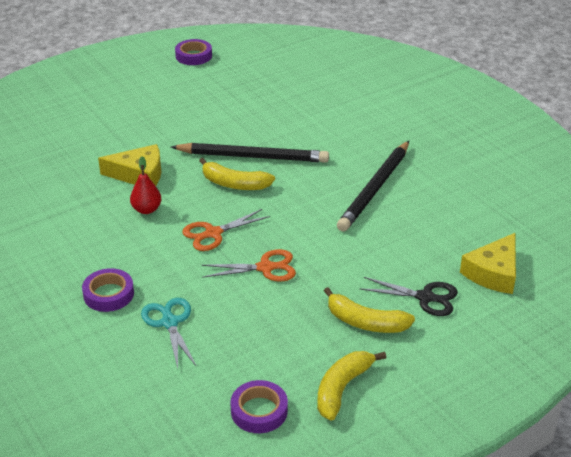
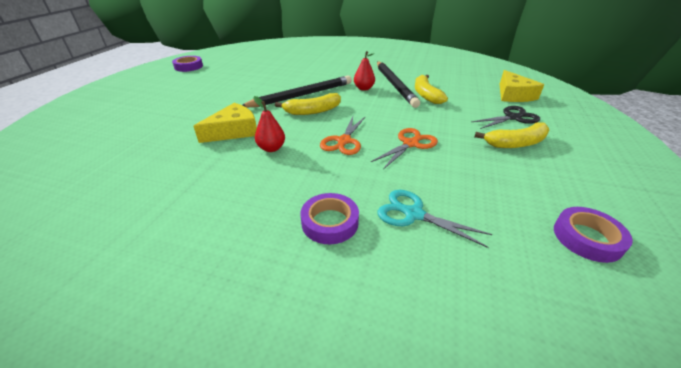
camera: 40 degrees left, 0 degrees up
(331, 177) = (364, 88): none -> red pear
(342, 388) = (586, 186): yellow banana -> yellow banana (426, 95)

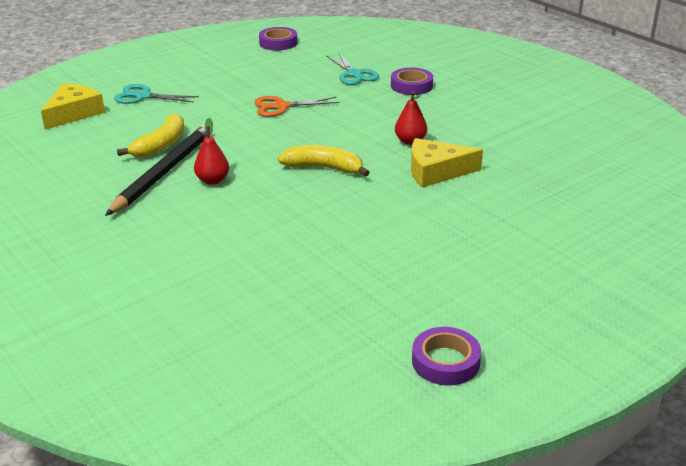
camera: 145 degrees left, 5 degrees down
(302, 95) = (308, 197): black pencil -> none
(344, 141) = (335, 127): orange scissors -> none
(513, 117) = (143, 96): black scissors -> turquoise scissors
(516, 143) = (197, 81): yellow banana -> none

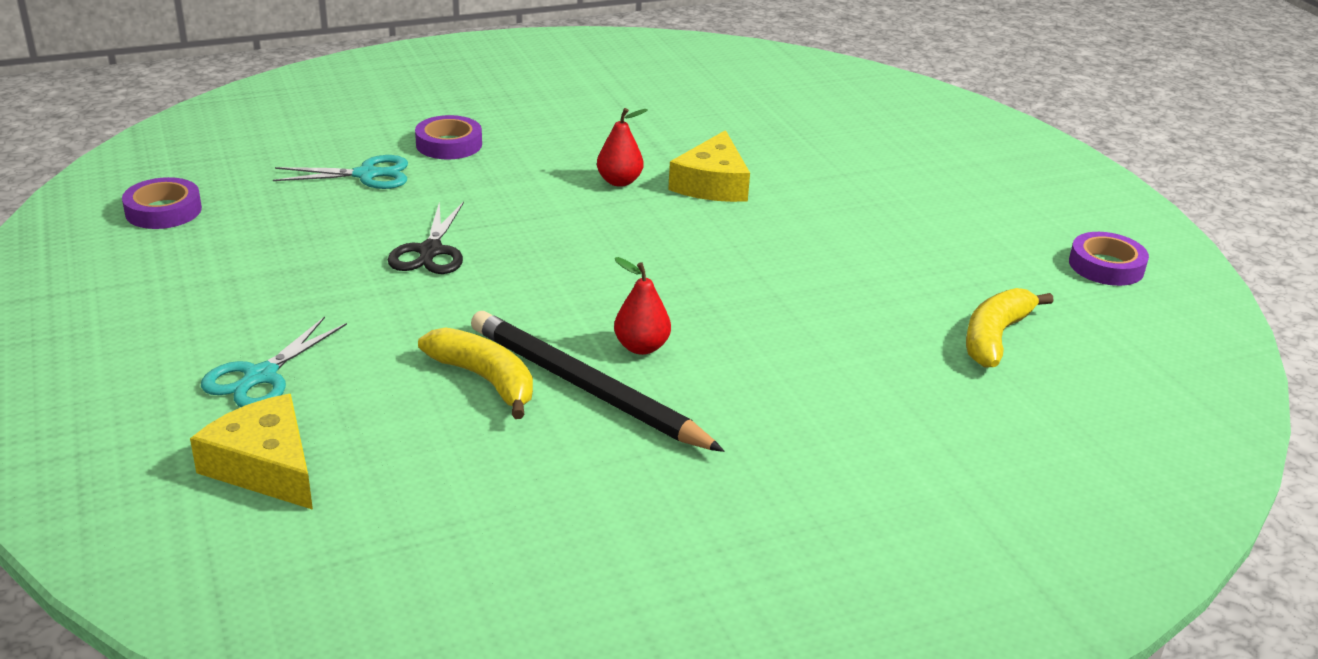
camera: 75 degrees left, 0 degrees up
(281, 107) = (430, 251): orange scissors -> black scissors
(324, 168) = (657, 254): yellow banana -> yellow banana (995, 337)

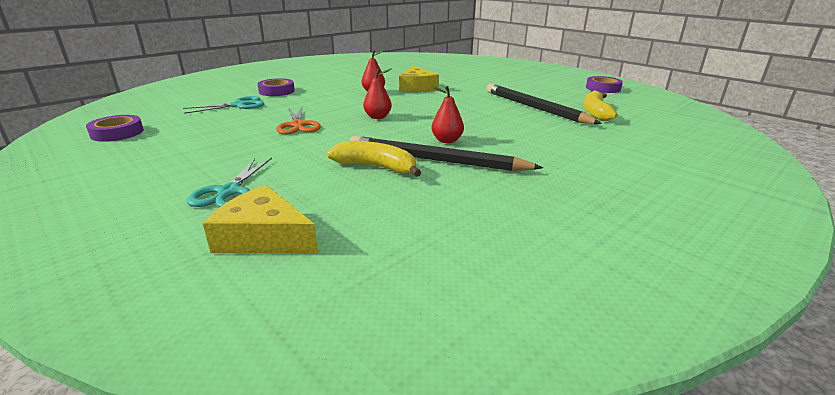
camera: 20 degrees left, 5 degrees down
(430, 251) = (298, 125): black scissors -> orange scissors
(573, 259) = (378, 117): none -> red pear
(887, 296) = (534, 108): none -> black pencil

